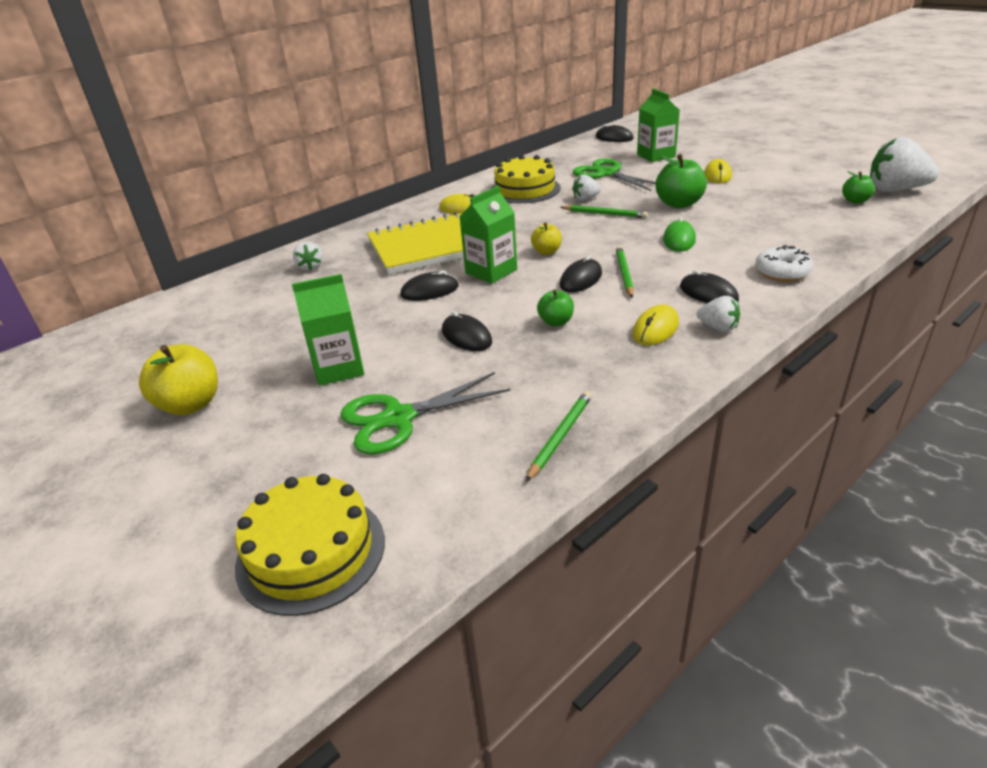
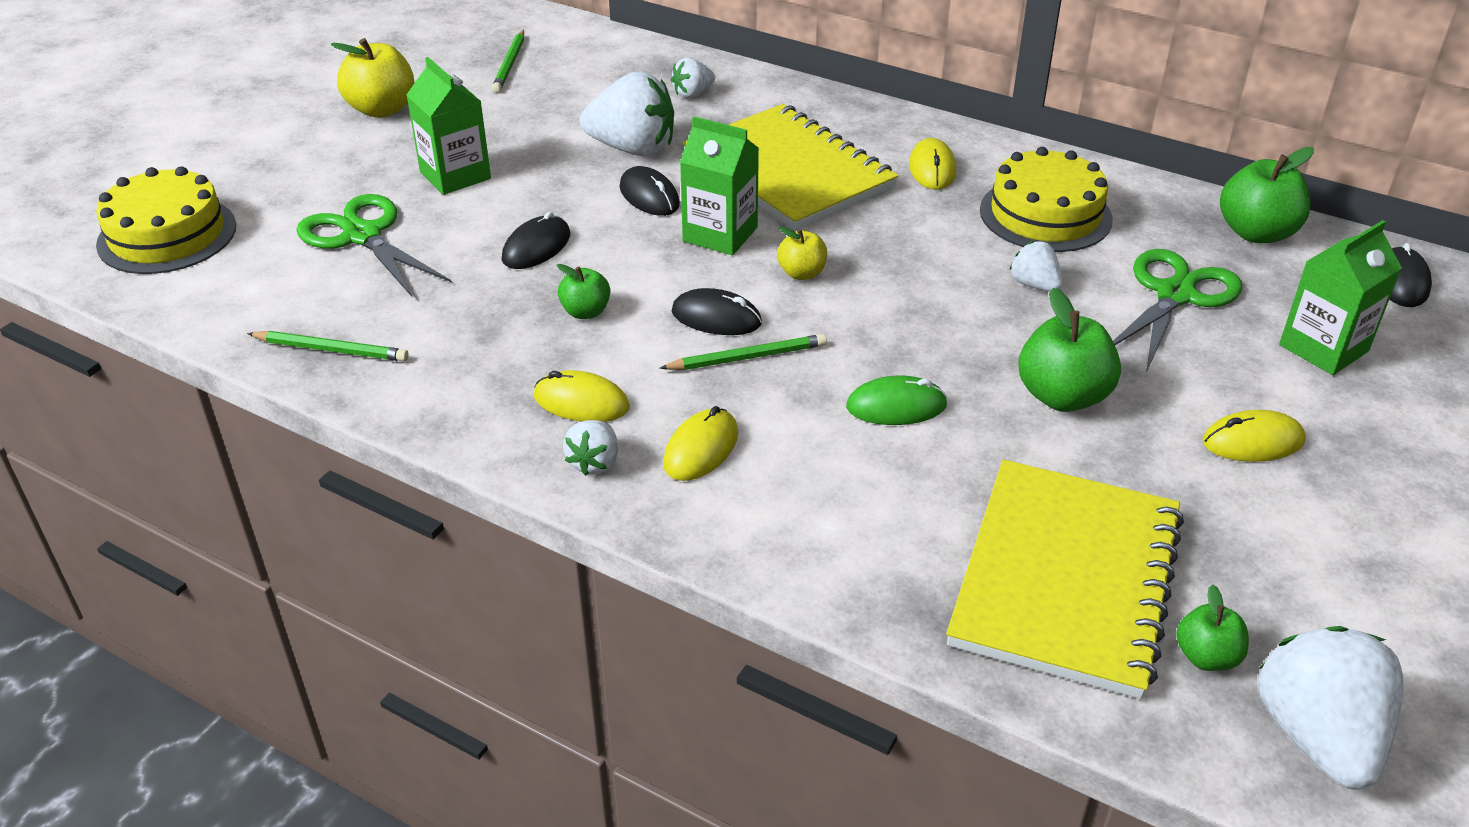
camera: 70 degrees right, 5 degrees up
(363, 293) = (633, 148): none -> white strawberry
(565, 154) = (1256, 233): none -> green apple
(604, 214) = (974, 313): green pencil -> green pencil (510, 64)
(708, 293) = (701, 449): black mouse -> yellow mouse
(782, 272) = (800, 533): white donut -> none
(811, 219) = (1066, 579): none -> yellow notebook

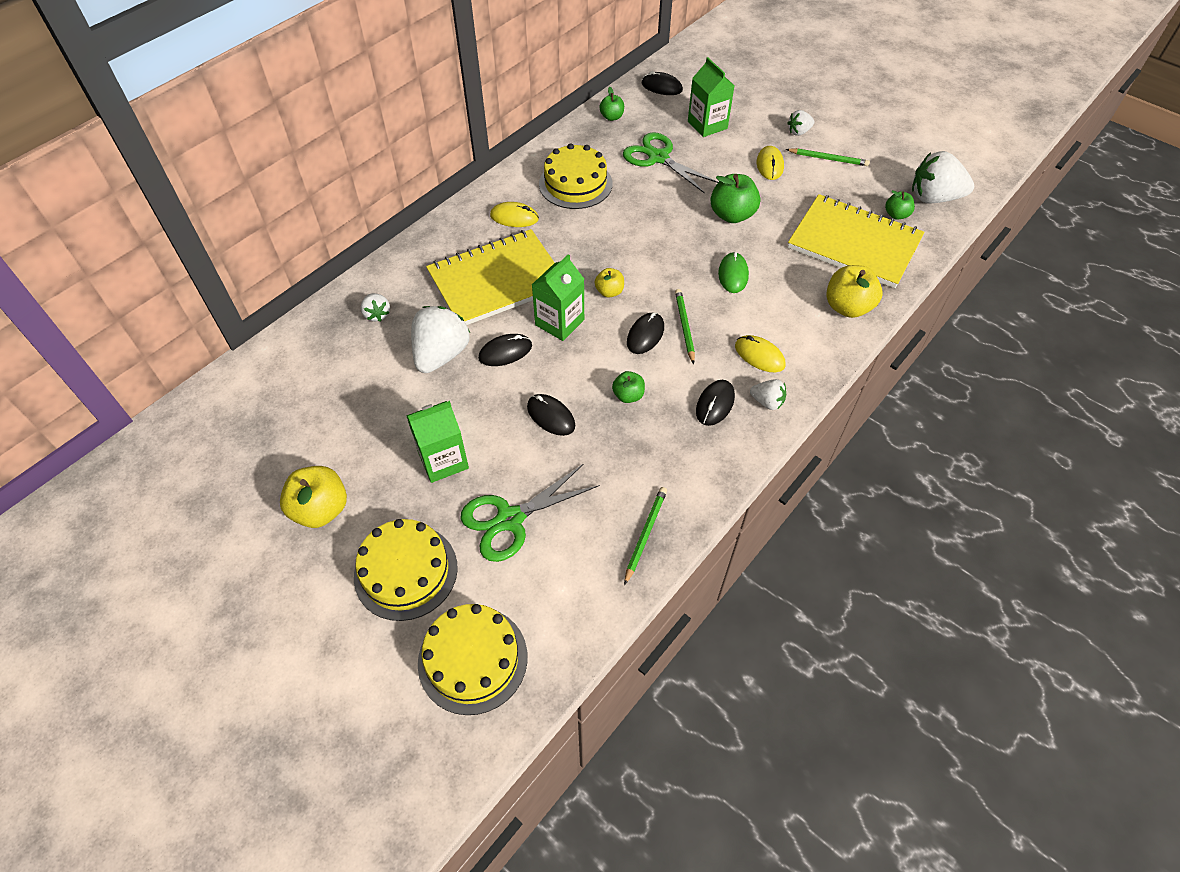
camera: 80 degrees left, 15 degrees up
(292, 174) = (406, 571): none -> yellow cake
(510, 64) = (280, 419): green pencil -> green pencil (828, 159)
(581, 402) = (715, 404): yellow mouse -> black mouse
(864, 569) = (847, 307): none -> yellow apple
(1034, 285) = (640, 203): white strawberry -> white strawberry (799, 132)
(1256, 233) = (612, 117): green apple -> green apple, size x0.57

